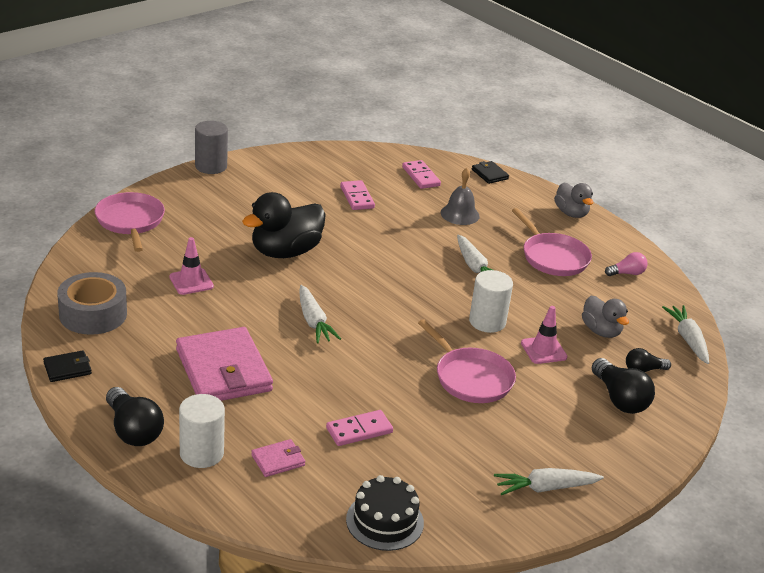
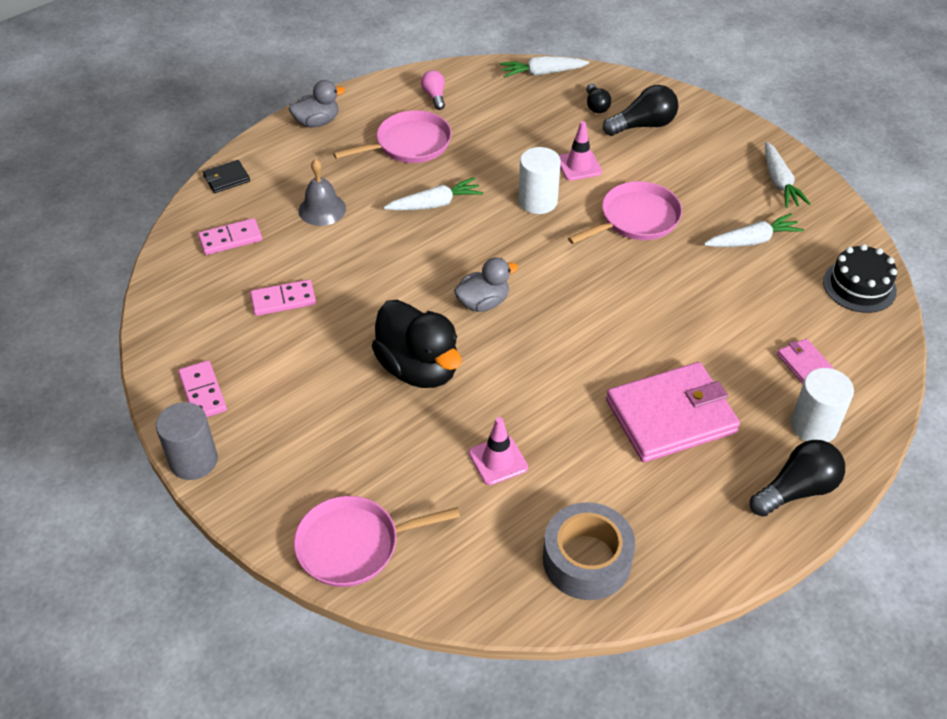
camera: 85 degrees left, 15 degrees up
(67, 368) = (704, 571): black wallet -> none
(313, 321) = (563, 339): white carrot -> white carrot (752, 240)
(359, 430) = (740, 302): pink domino -> pink domino (202, 392)
(601, 331) = (539, 125): grey duck -> grey duck (483, 302)

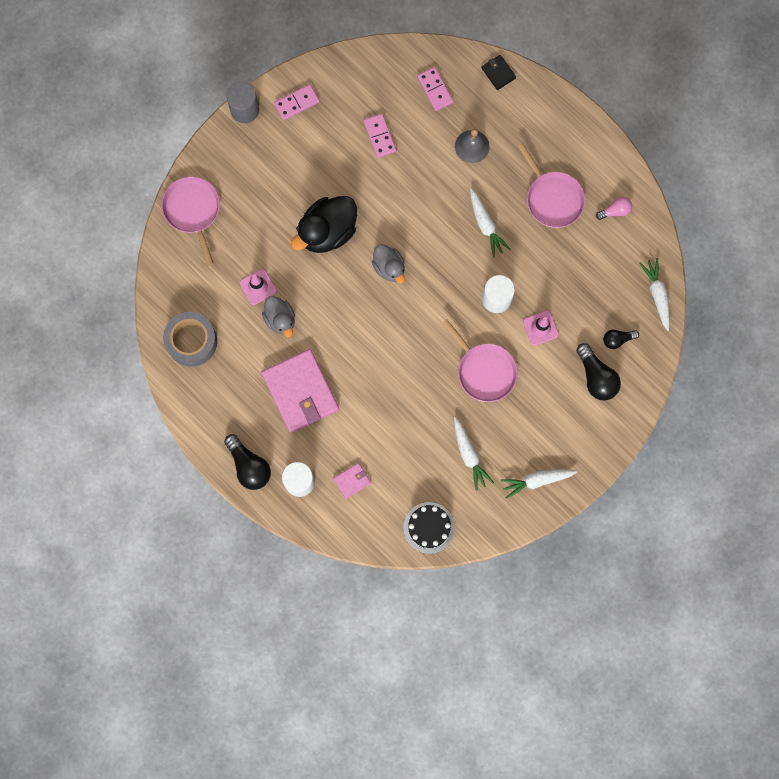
camera: 85 degrees right, 30 degrees up
(317, 122) = (571, 126): grey duck -> grey duck (280, 319)

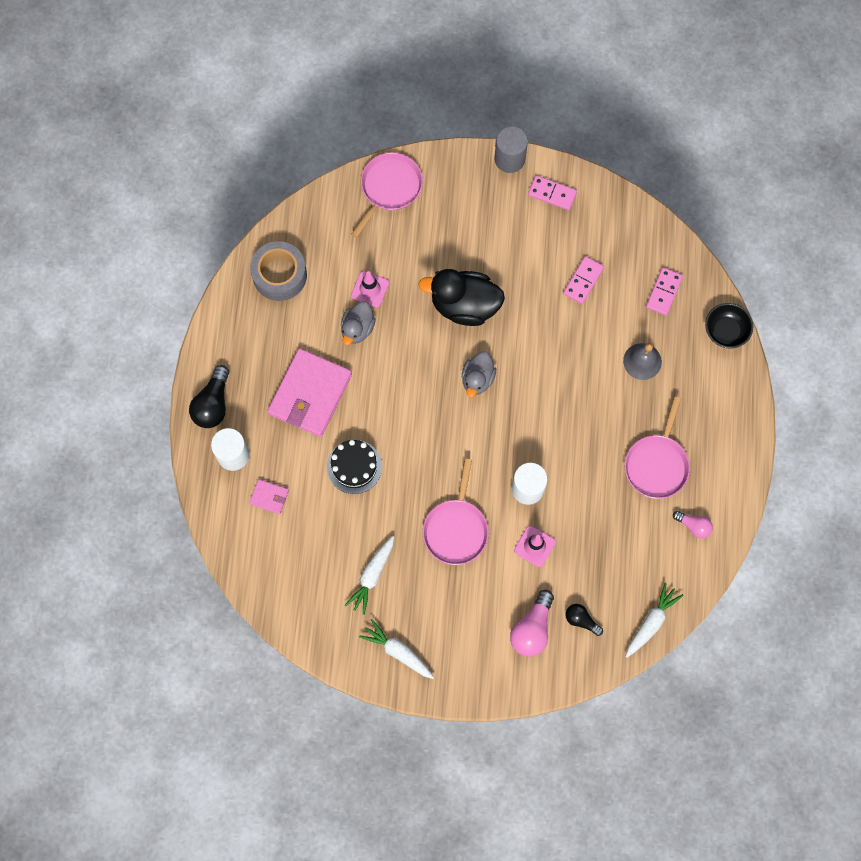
camera: 50 degrees right, 5 degrees down
(429, 528) = (281, 593): black cake -> black cake (354, 466)
(485, 225) = (584, 428): white carrot -> none
(498, 73) = (725, 331): black wallet -> black bowl
(596, 377) = (532, 629): black light bulb -> pink light bulb

